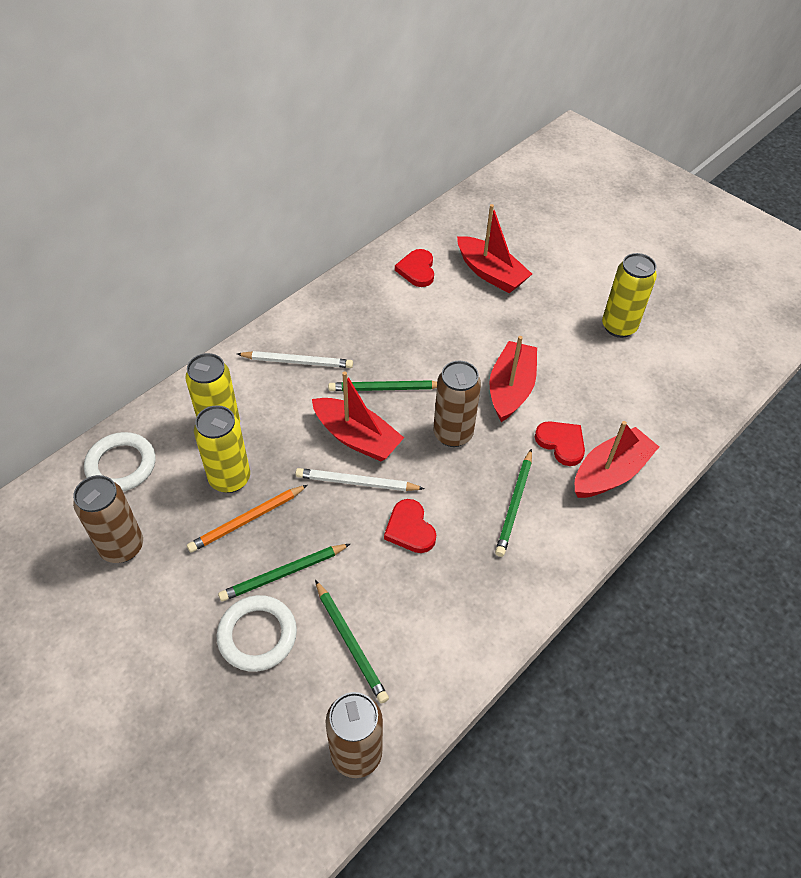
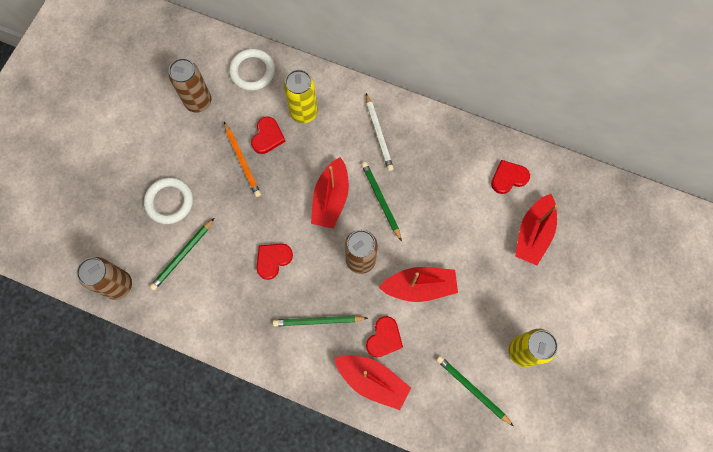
camera: 70 degrees right, 20 degrees up
(230, 479) = (267, 137): yellow can -> red heart
(247, 520) = (242, 161): orange pencil -> orange pencil turned 150 degrees counterclockwise
(283, 573) = (213, 198): green pencil -> green pencil (472, 390)
(357, 482) = (295, 213): white pencil -> none

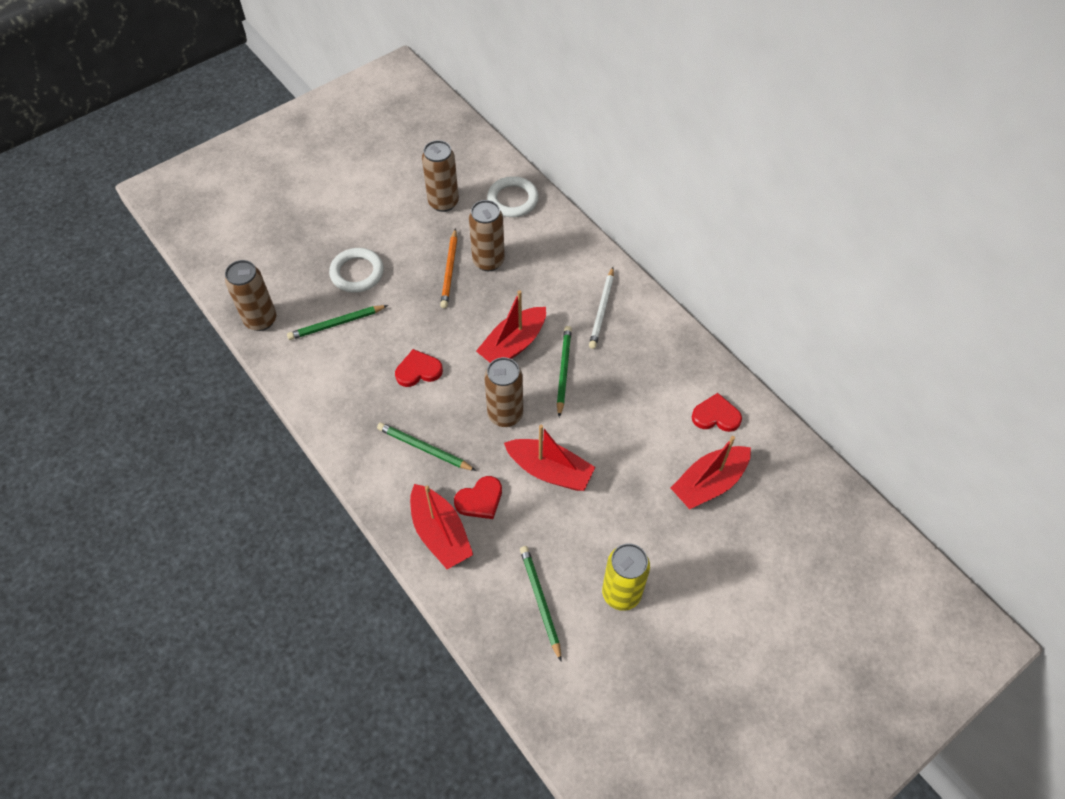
camera: 30 degrees right, 15 degrees down
(267, 137) = (488, 261): red heart -> brown can
(304, 112) = (538, 257): yellow can -> none

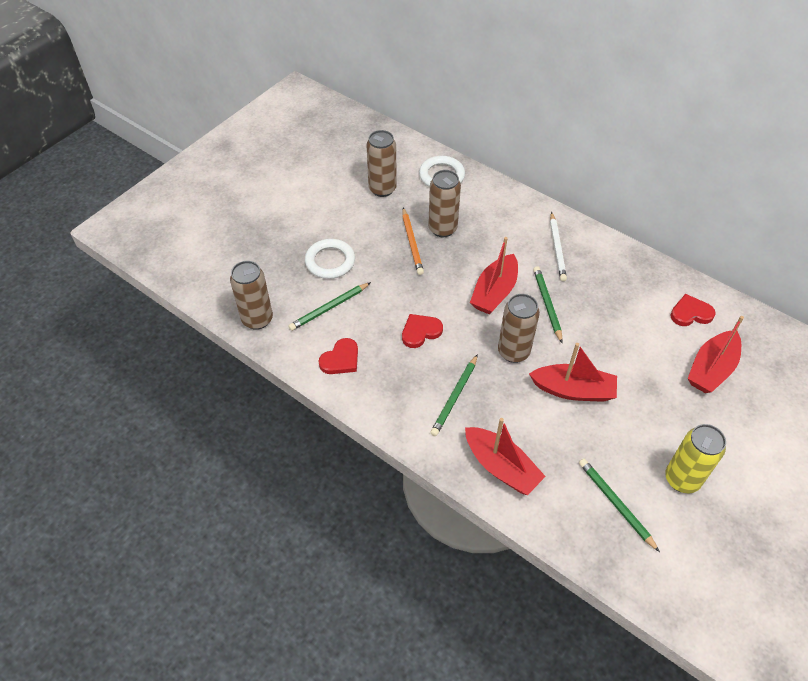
camera: 15 degrees left, 5 degrees down
(424, 448) = (454, 397): green pencil -> green pencil turned 75 degrees counterclockwise
(480, 500) = (523, 429): red heart -> red heart (341, 359)

